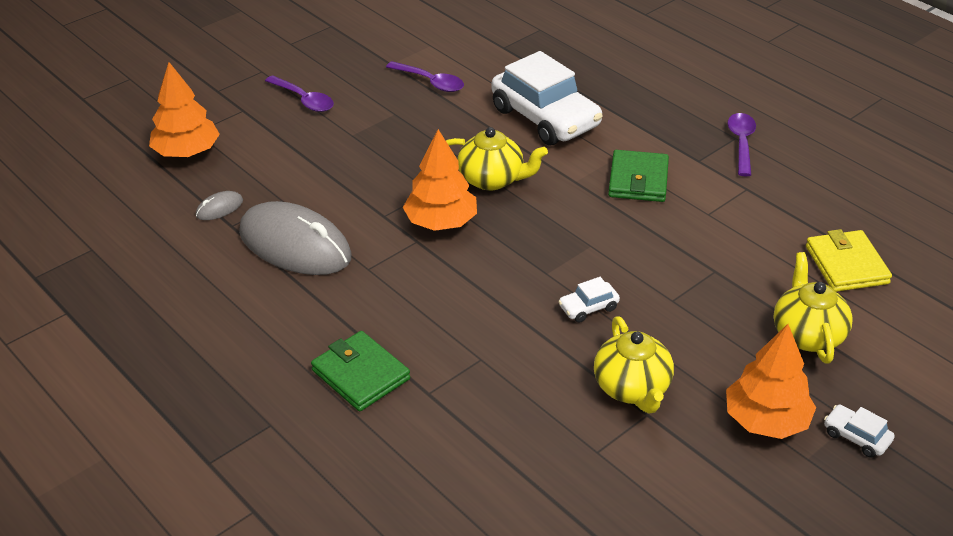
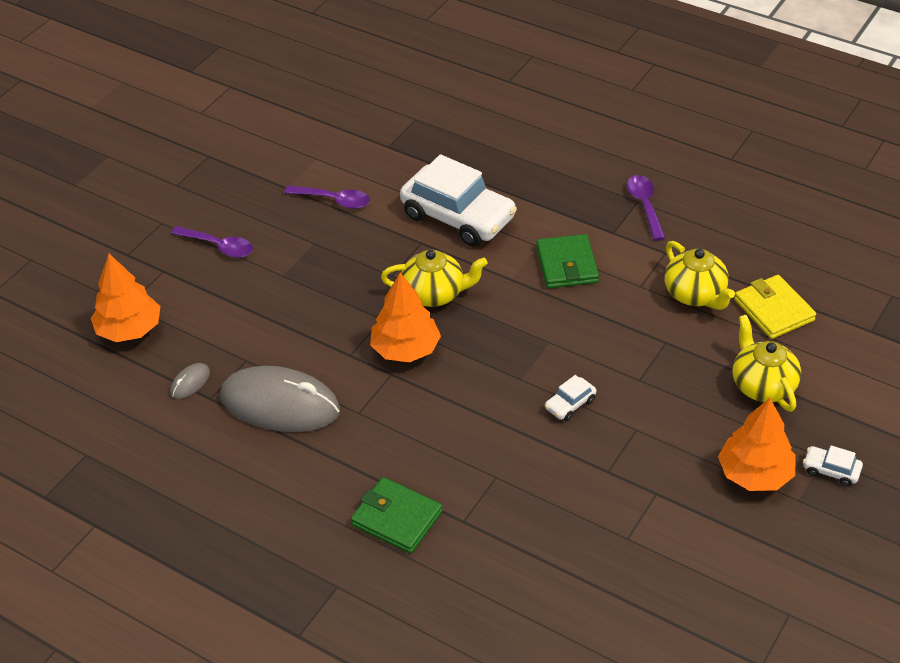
camera: 15 degrees left, 5 degrees up
(632, 388) = (635, 472): yellow teapot -> yellow teapot (695, 294)

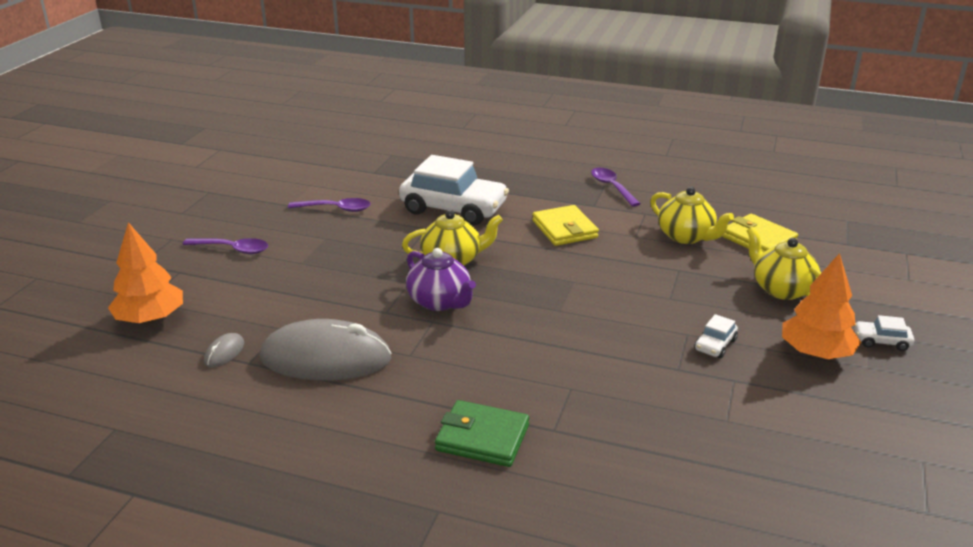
camera: 15 degrees left, 15 degrees down
(405, 349) = (440, 302): orange tree -> purple teapot
(567, 265) = (564, 229): green wallet -> yellow wallet
(570, 404) = (616, 323): white car -> white car (715, 345)

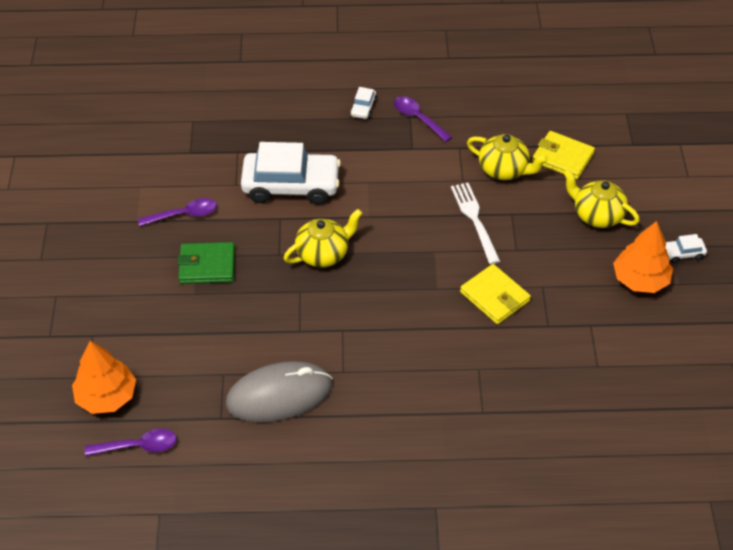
camera: 20 degrees left, 20 degrees up
(224, 353) = (194, 414): grey mouse -> none
(232, 249) = (122, 294): purple spoon -> purple spoon (138, 446)
(440, 302) = (337, 306): purple teapot -> none
(482, 437) = (436, 435): green wallet -> green wallet (207, 265)
(564, 229) = (400, 187): yellow wallet -> yellow wallet (494, 297)
(633, 266) = (475, 220): none -> white fork
(715, 345) = (566, 292): white car -> white car (363, 108)

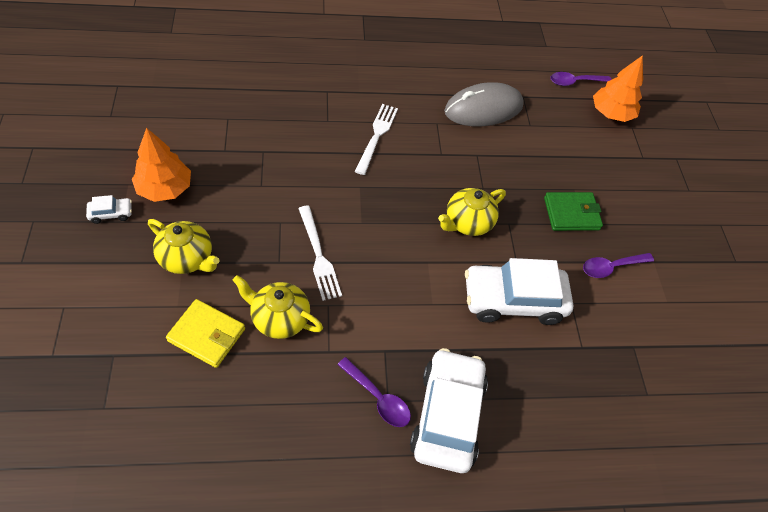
camera: 170 degrees right, 5 degrees up
(363, 108) = (447, 416): white car -> white car, size x2.40
(418, 350) = (376, 136): none -> white fork
(494, 297) = (307, 177): yellow wallet -> none

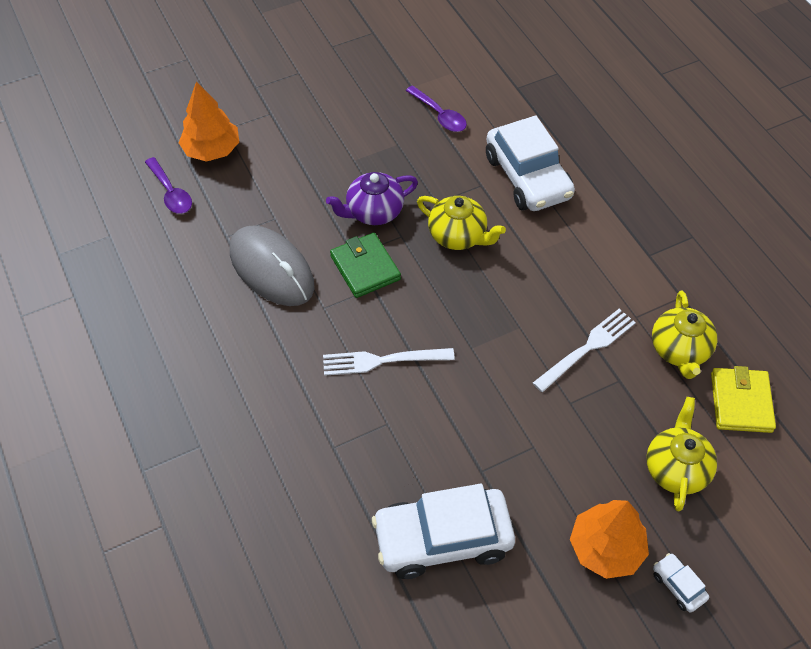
camera: 105 degrees left, 0 degrees up
(378, 398) = (696, 244): purple spoon -> none
(447, 416) = (674, 192): white car -> white car (443, 539)
(514, 181) = (374, 212): none -> purple teapot
(571, 214) = (390, 156): green wallet -> green wallet (365, 268)

